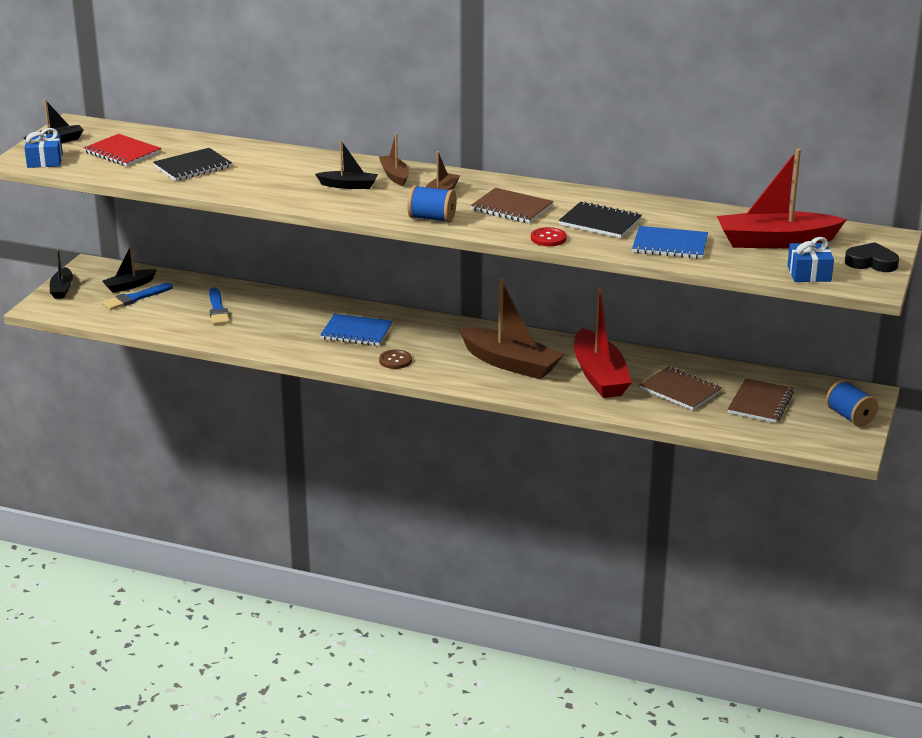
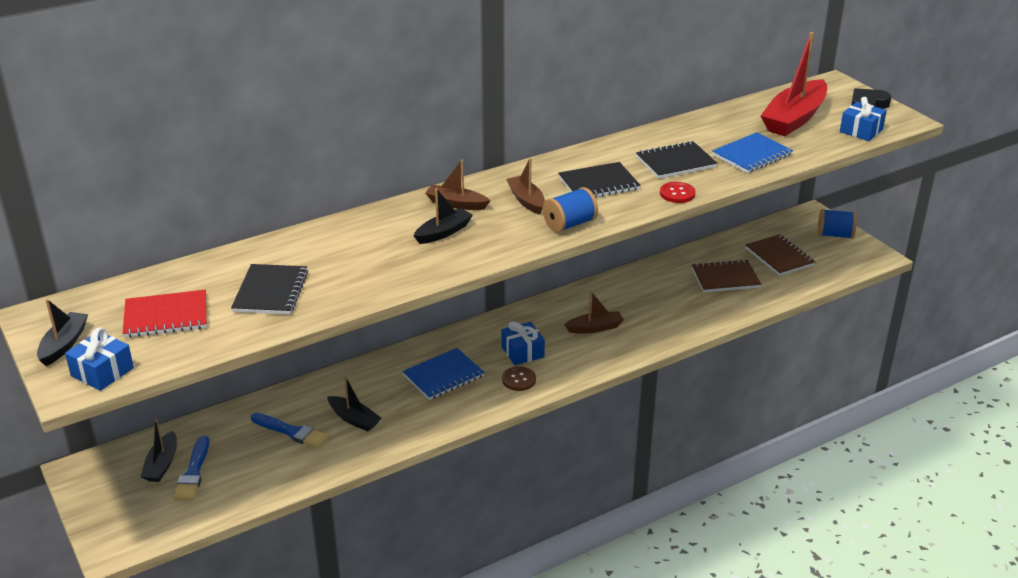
camera: 50 degrees left, 5 degrees up
(62, 289) = (98, 513): black boat -> black boat (354, 419)
(432, 348) = (522, 352): none -> blue gift
(510, 363) = (595, 328): brown boat -> brown boat, size x0.52
(511, 208) = (598, 184): brown notebook -> black notebook
(599, 376) = (663, 299): red boat -> none

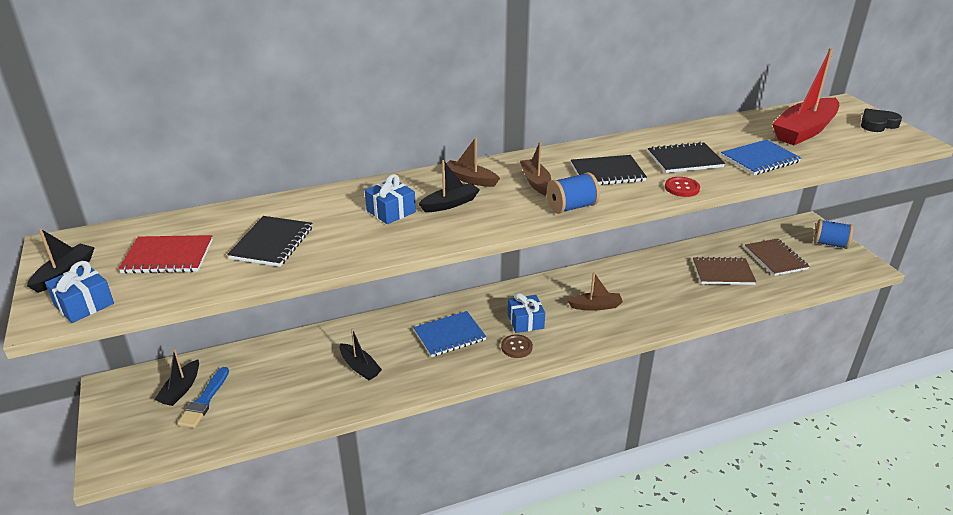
camera: 10 degrees right, 0 degrees up
(292, 432) = (302, 372): blue brush -> none
(861, 131) = (870, 146): blue gift -> blue gift (391, 211)

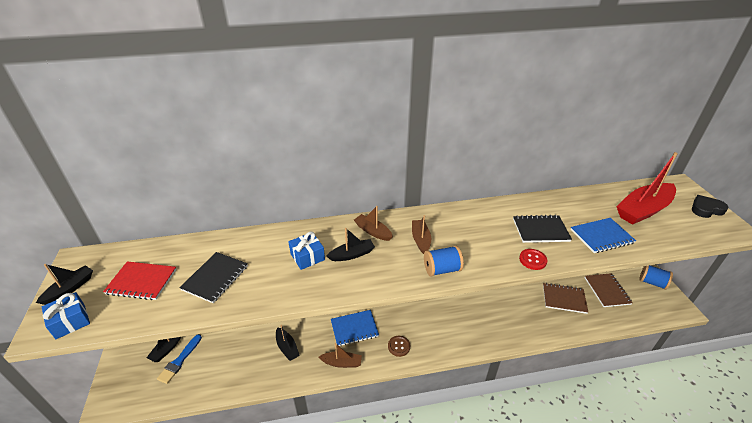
camera: 10 degrees right, 5 degrees up
(525, 321) = (410, 323): blue gift -> none
(595, 306) = (463, 317): brown boat -> brown boat (341, 363)
(607, 173) = (477, 237): black notebook -> none

